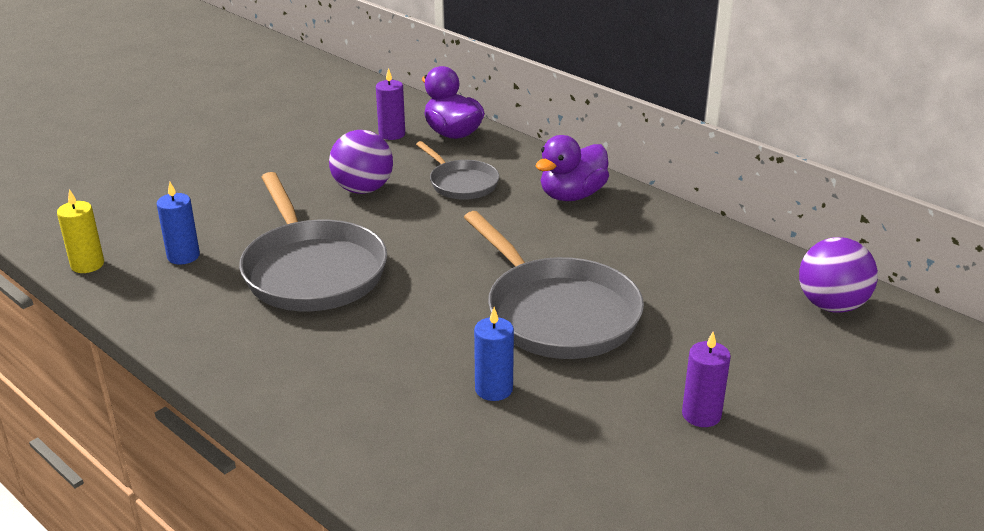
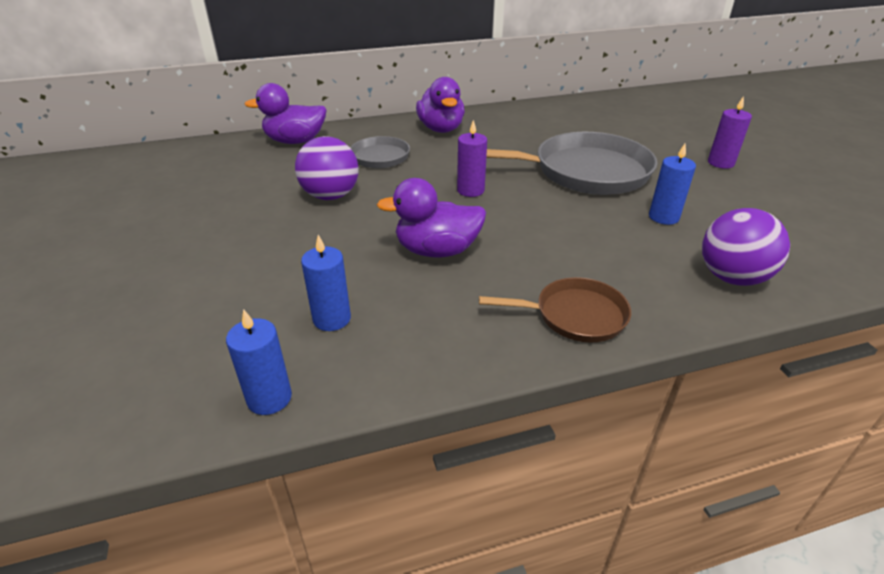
camera: 60 degrees left, 5 degrees up
(87, 264) = (269, 398): yellow candle -> blue candle
(259, 367) = (574, 315): none -> brown pan
(312, 270) = (437, 251): grey pan -> purple duck
(392, 134) = (257, 162): purple candle -> purple candle (470, 190)
(831, 305) = (630, 104): purple ball -> purple ball (732, 277)

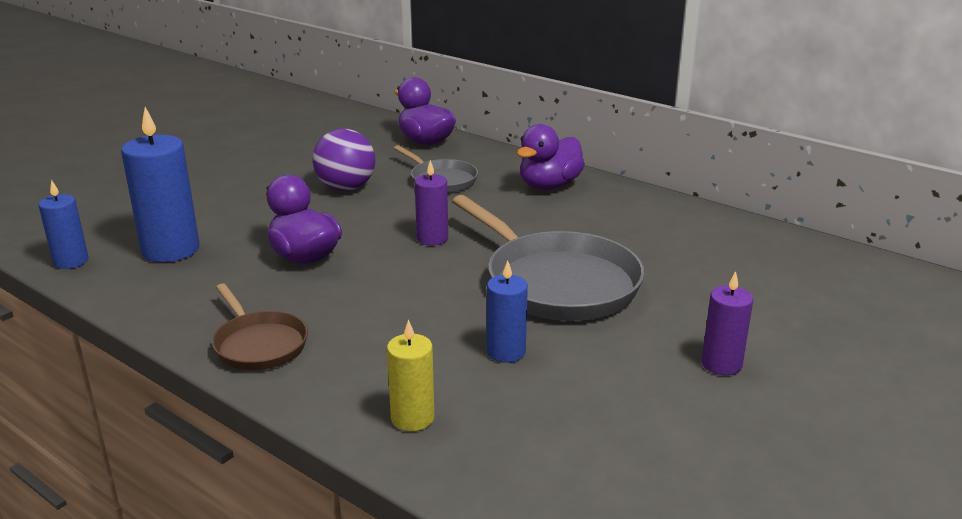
camera: 55 degrees right, 10 degrees down
(332, 319) = (171, 250): blue candle -> blue candle, size x1.73
(732, 277) = (412, 418): purple ball -> yellow candle

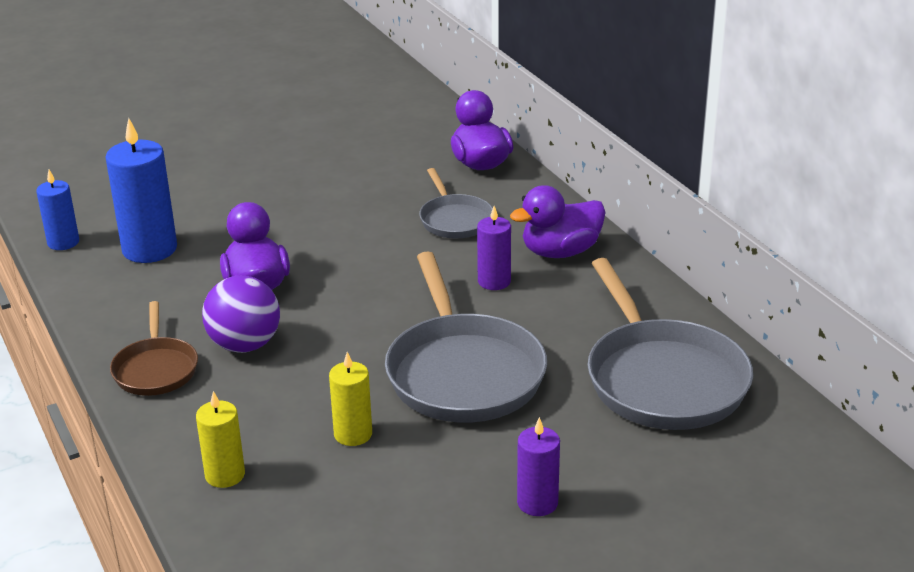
camera: 25 degrees right, 5 degrees up
(346, 188) = (353, 210): purple ball -> purple ball (245, 345)
(432, 238) = (388, 291): purple candle -> purple candle (494, 281)
(506, 352) = (353, 434): blue candle -> yellow candle
(719, 252) = (662, 379): none -> grey pan

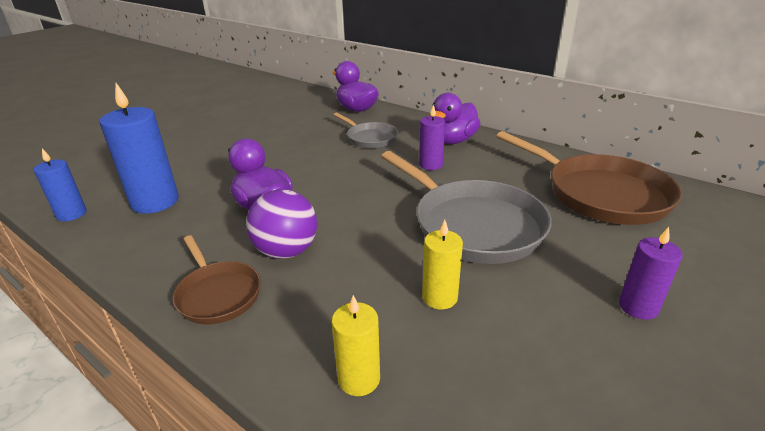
camera: 25 degrees left, 0 degrees up
(662, 379) = (600, 194): grey pan -> brown pan

